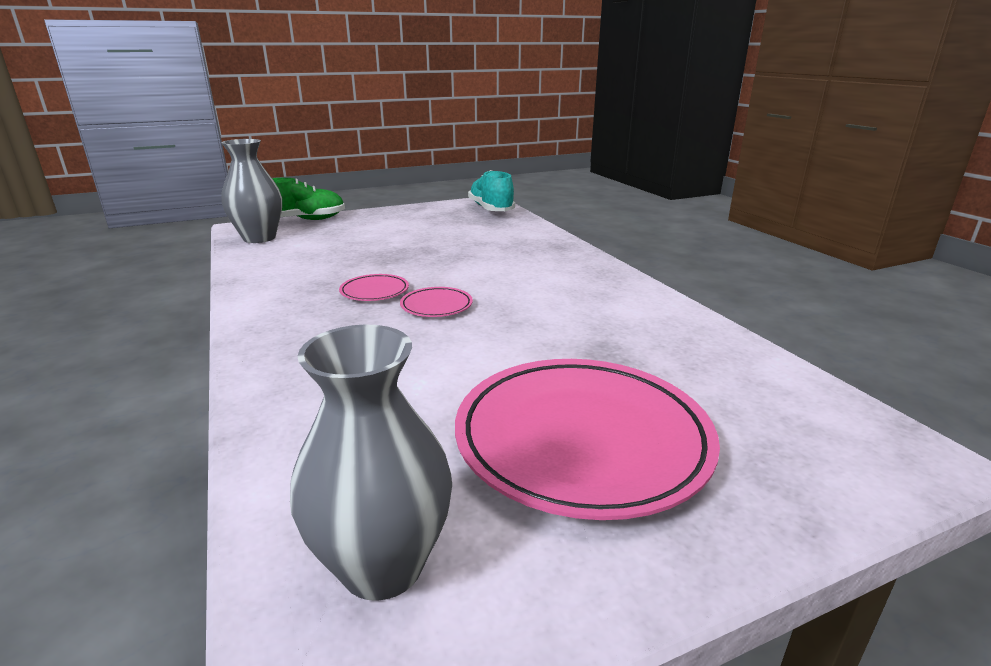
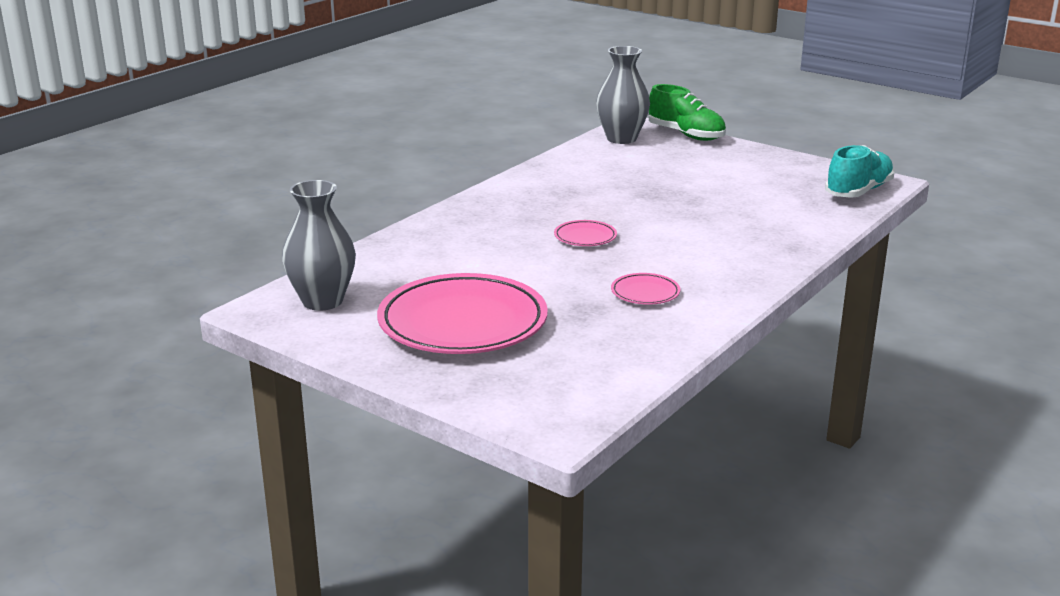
camera: 60 degrees right, 0 degrees up
(374, 291) = (581, 210): pink plate -> pink plate (645, 293)

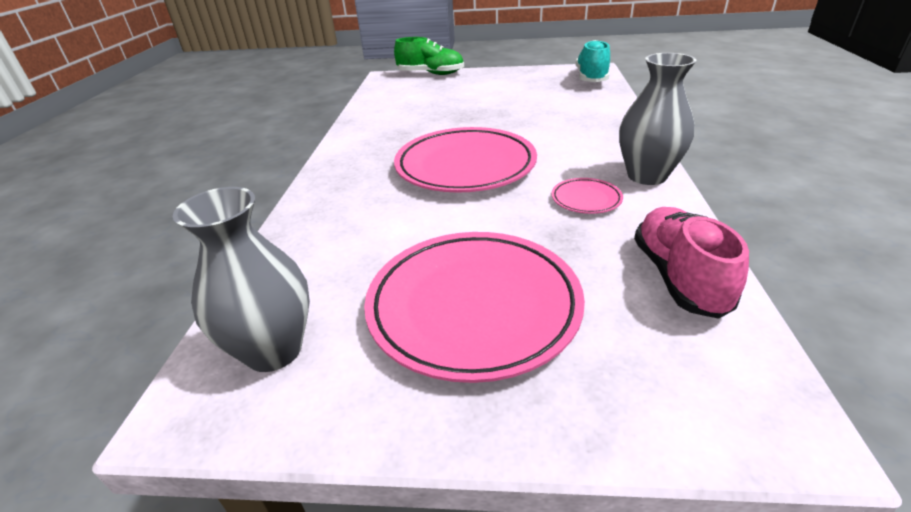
camera: 30 degrees left, 10 degrees up
(585, 237) = (465, 166): pink plate -> pink plate, size x2.34
(621, 139) = (390, 87): grey vase -> grey vase (647, 176)
(625, 357) = (678, 277): none -> pink shoe

